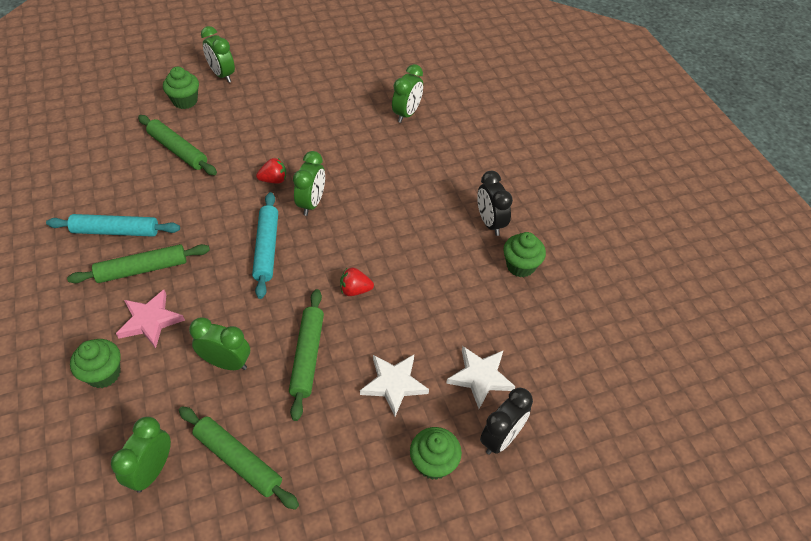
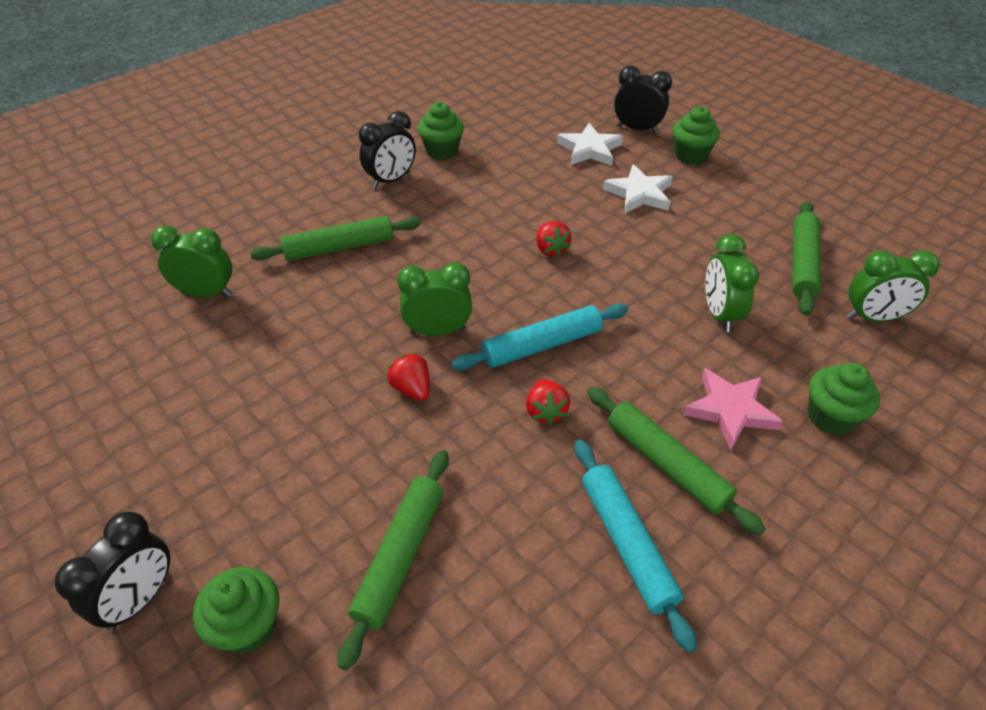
camera: 110 degrees left, 5 degrees down
(216, 231) = (545, 411): none -> red strawberry
(222, 75) = (140, 599): green clock -> black clock
(307, 356) = (659, 257): green rolling pin -> green rolling pin (339, 247)

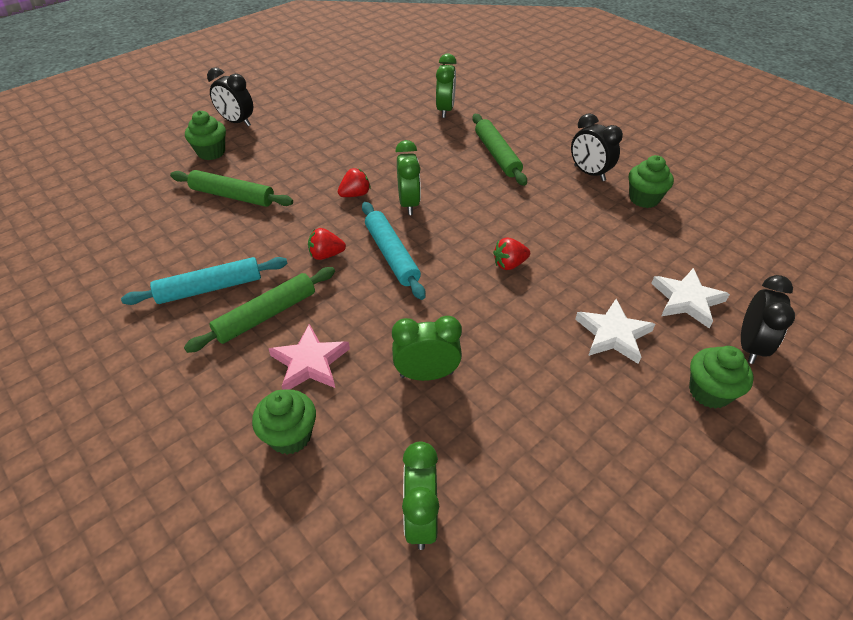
camera: 90 degrees right, 0 degrees up
(802, 263) = (511, 468): green rolling pin -> none

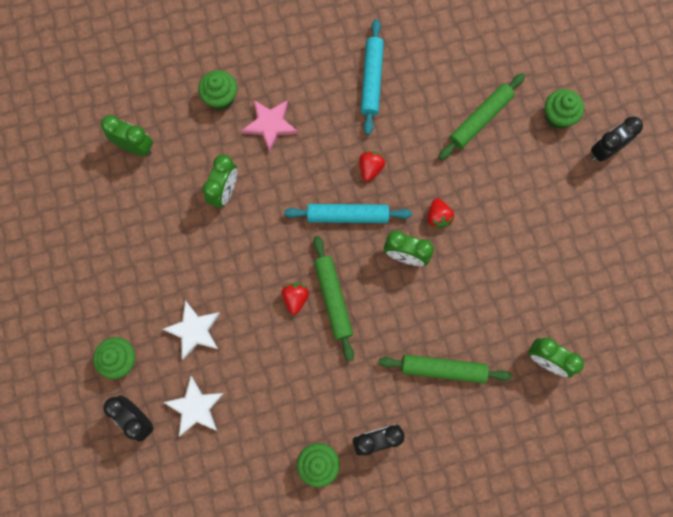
camera: 115 degrees right, 30 degrees up
(266, 315) = (326, 110): green rolling pin -> green rolling pin (333, 299)

